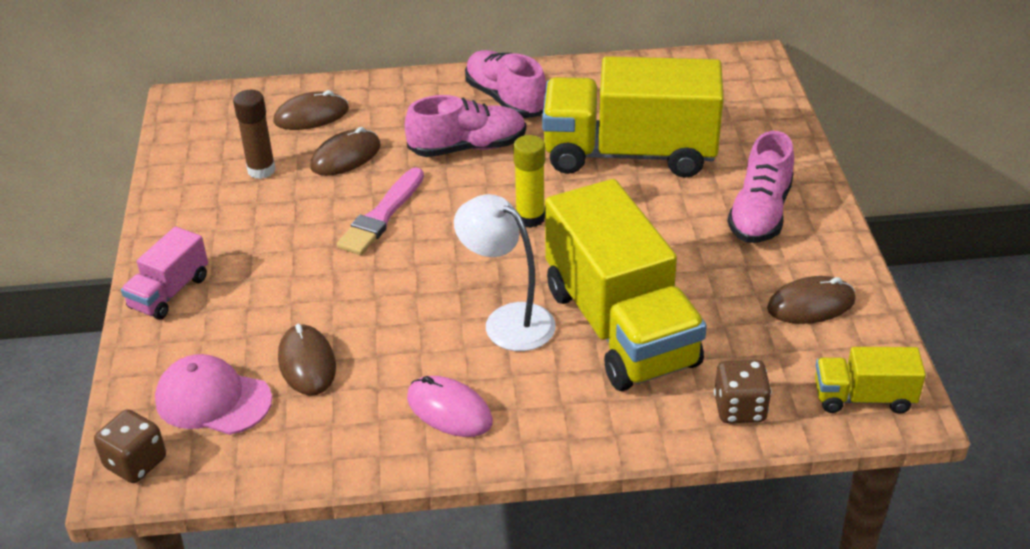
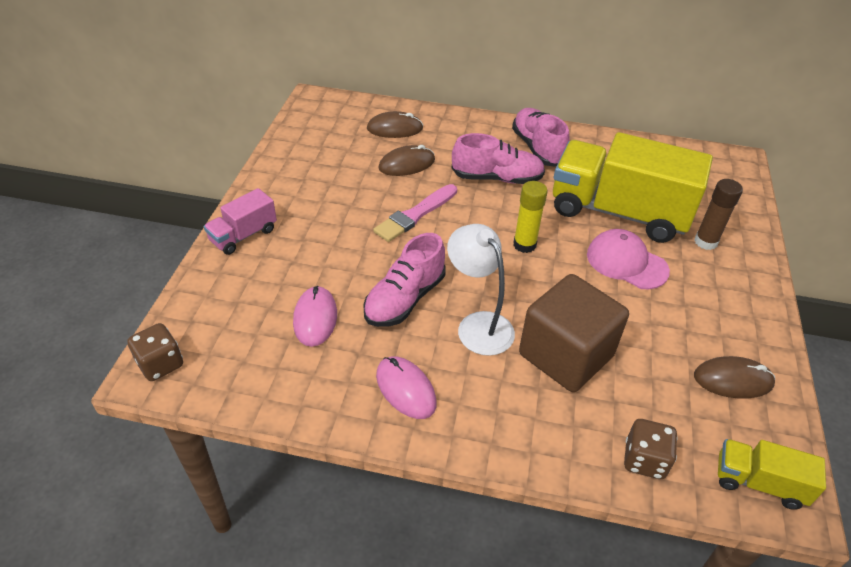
camera: 15 degrees right, 5 degrees up
(213, 400) = (236, 328): pink cap -> pink cap (626, 262)
(261, 170) = (344, 160): brown glue stick -> brown glue stick (705, 242)
(307, 363) = (315, 318): brown mouse -> pink mouse
(620, 327) = (565, 355): yellow truck -> brown cube
(760, 213) = (710, 287): pink shoe -> pink shoe (404, 299)

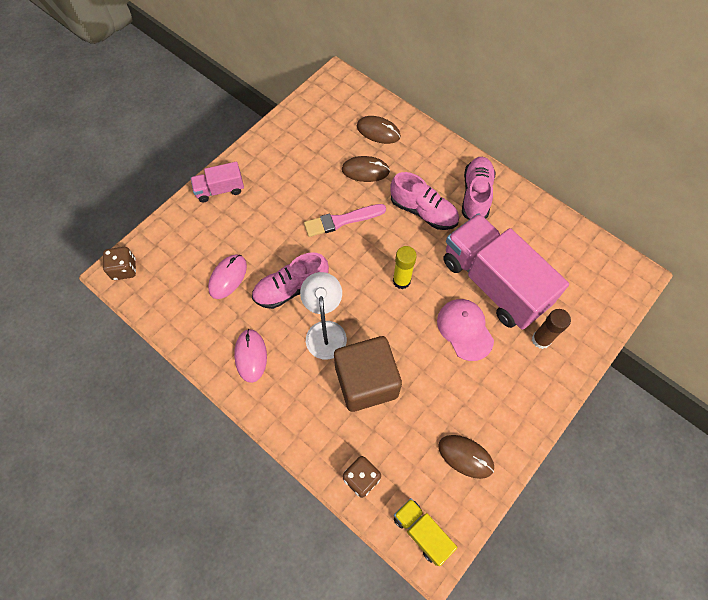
camera: 30 degrees right, 20 degrees up
(618, 212) = (493, 283): yellow truck -> pink truck

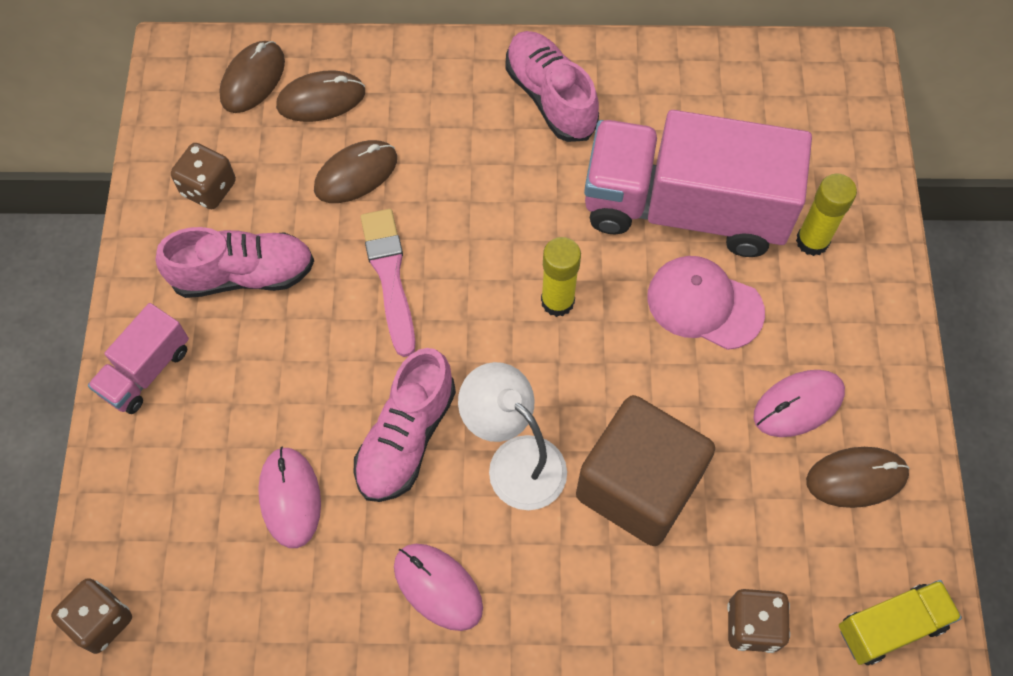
camera: 40 degrees left, 0 degrees up
(304, 137) = (209, 188): none -> brown dice
(342, 220) = (389, 276): pink brush -> pink brush turned 135 degrees clockwise
(358, 106) = (253, 79): none -> brown mouse
(422, 532) = (891, 626): yellow truck -> yellow truck turned 150 degrees clockwise
(423, 211) = (498, 175): pink shoe -> pink shoe (243, 274)
(468, 404) = (798, 404): none -> pink mouse
(541, 340) = (812, 241): brown glue stick -> yellow glue stick

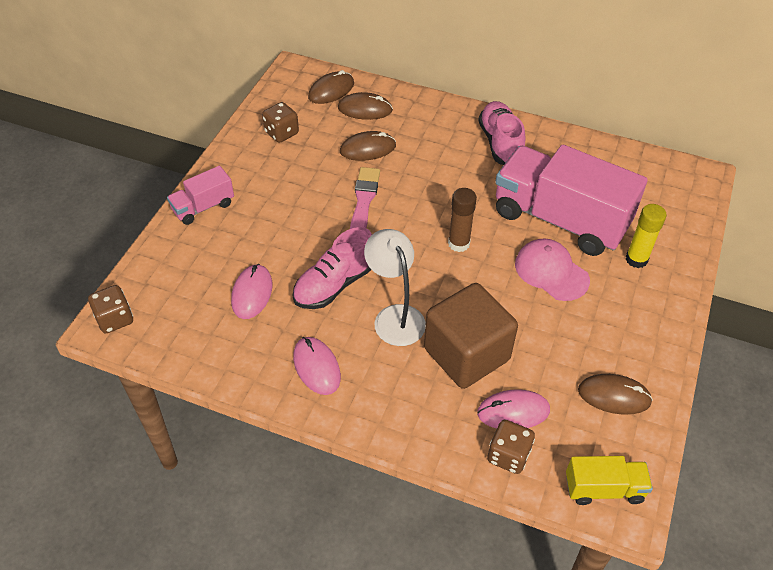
camera: 20 degrees right, 15 degrees down
(243, 274) = (280, 178): pink shoe -> none
(557, 301) = (458, 243): yellow glue stick -> brown glue stick
(798, 404) = (591, 343): pink mouse -> pink mouse (513, 412)

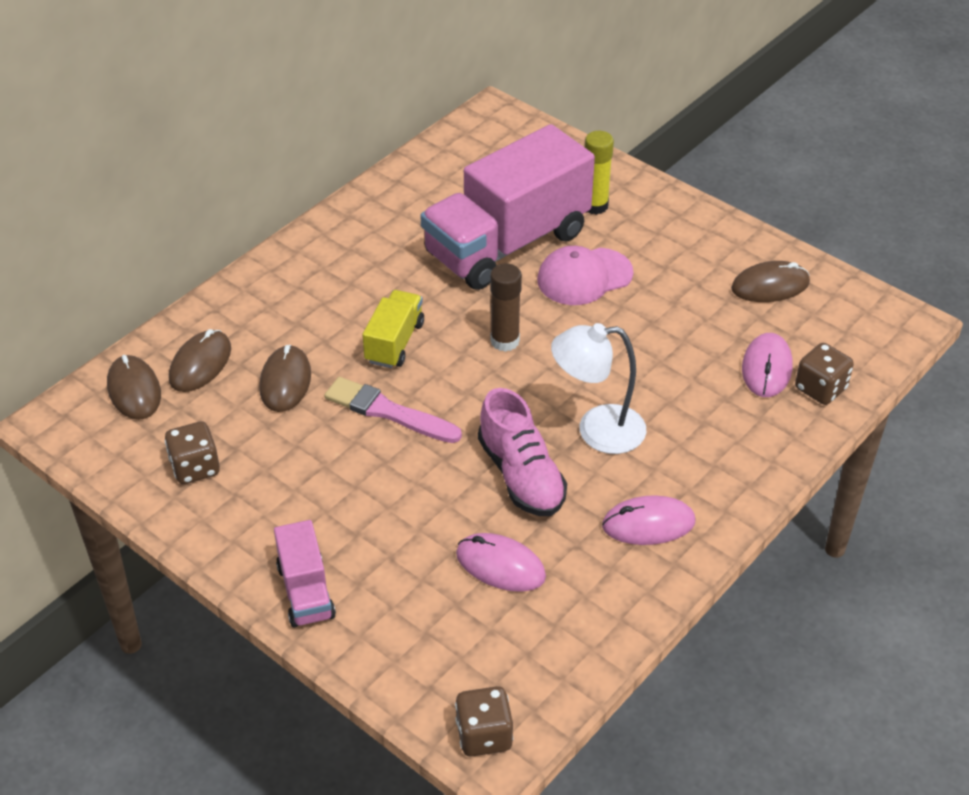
camera: 70 degrees left, 5 degrees down
(466, 354) = (676, 383): brown cube -> none
(500, 143) = (349, 253): pink shoe -> none
(604, 489) = (877, 330): yellow truck -> yellow truck (394, 342)
(614, 396) = (770, 286): brown mouse -> brown mouse turned 45 degrees clockwise

